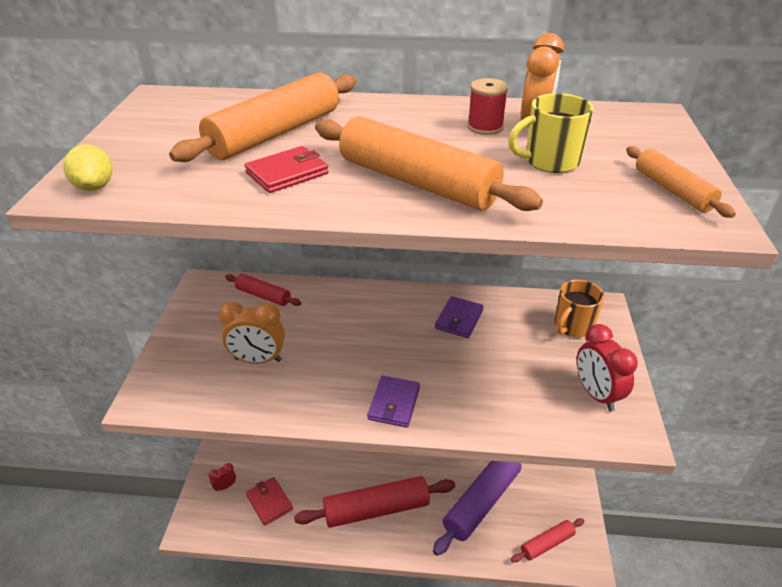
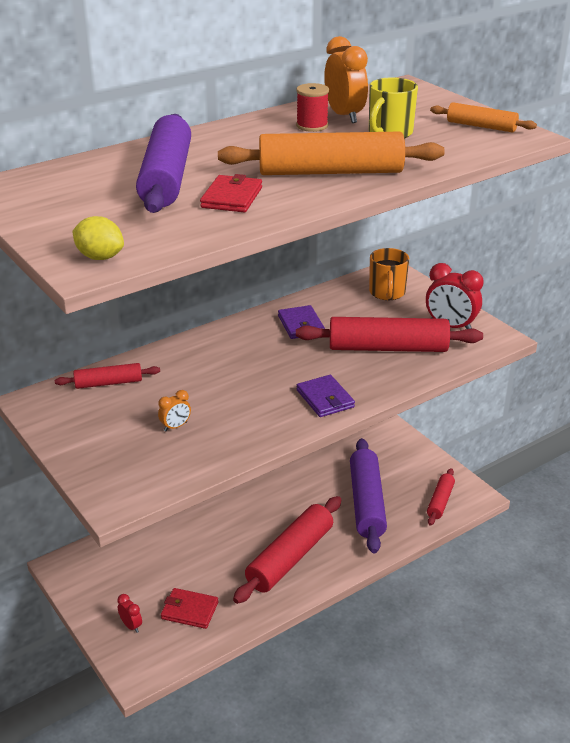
camera: 40 degrees left, 5 degrees down
(225, 486) = (131, 626): red clock -> red clock turned 120 degrees clockwise
(258, 360) = (175, 427): orange clock -> orange clock, size x0.52
(275, 133) = (166, 178): orange rolling pin -> purple rolling pin
(508, 384) = (388, 348): none -> red rolling pin

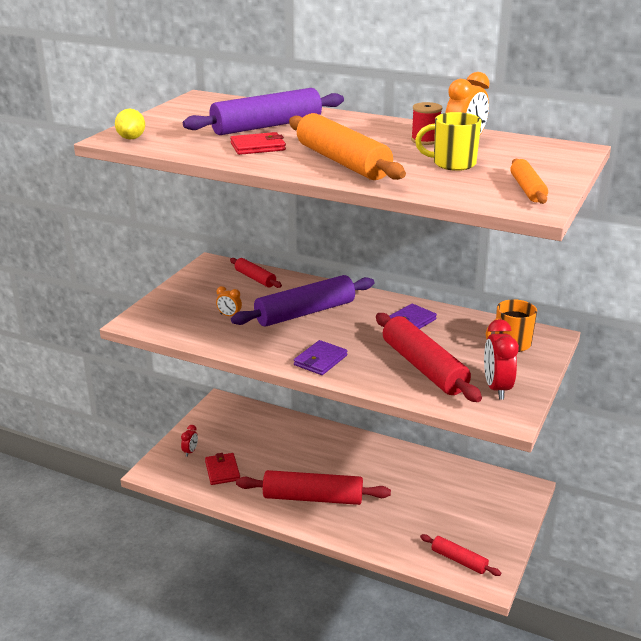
camera: 60 degrees right, 5 degrees down
(366, 503) = (413, 516): purple rolling pin -> purple rolling pin (305, 312)
(440, 501) = (459, 560): red rolling pin -> red rolling pin turned 45 degrees clockwise

